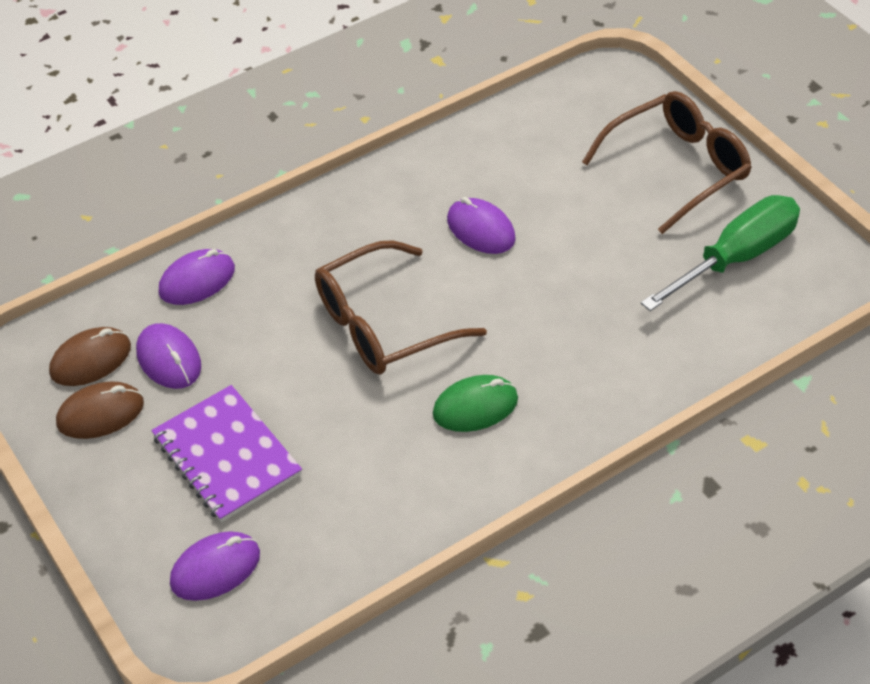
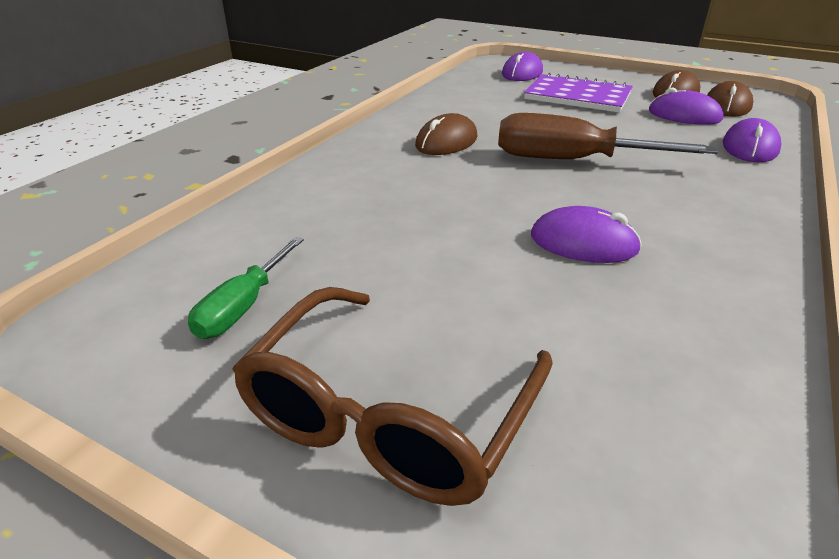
camera: 150 degrees right, 15 degrees down
(383, 324) = (573, 161): brown glasses -> brown screwdriver
(475, 407) = (446, 142): green mouse -> brown mouse
(735, 258) = (244, 306): green screwdriver -> green screwdriver, size x0.55

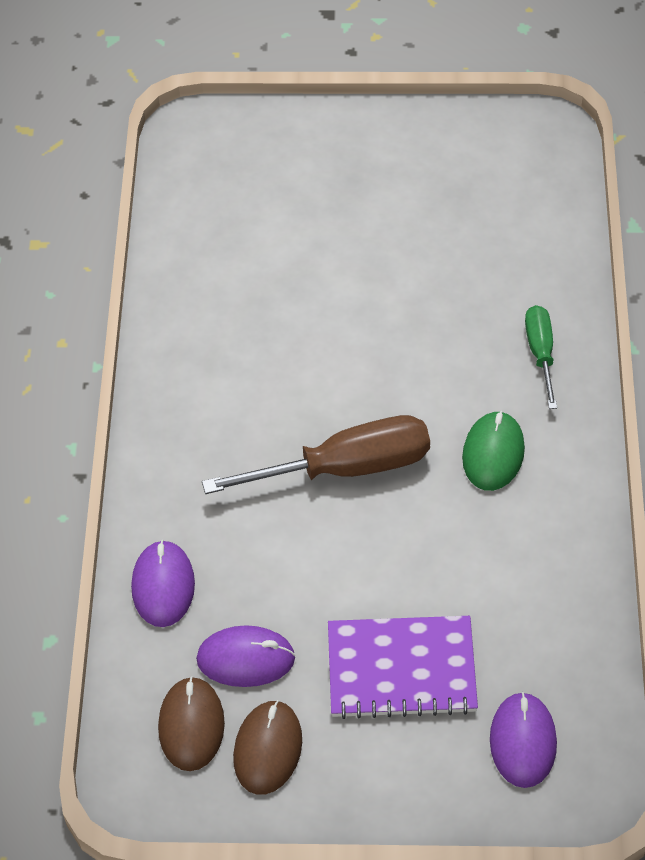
camera: 155 degrees right, 20 degrees up
(244, 306) = (479, 184): green screwdriver -> green screwdriver (541, 354)
(389, 414) = (345, 158): brown glasses -> none
(446, 142) = (493, 453): brown mouse -> green mouse
(583, 243) = (293, 334): purple mouse -> none

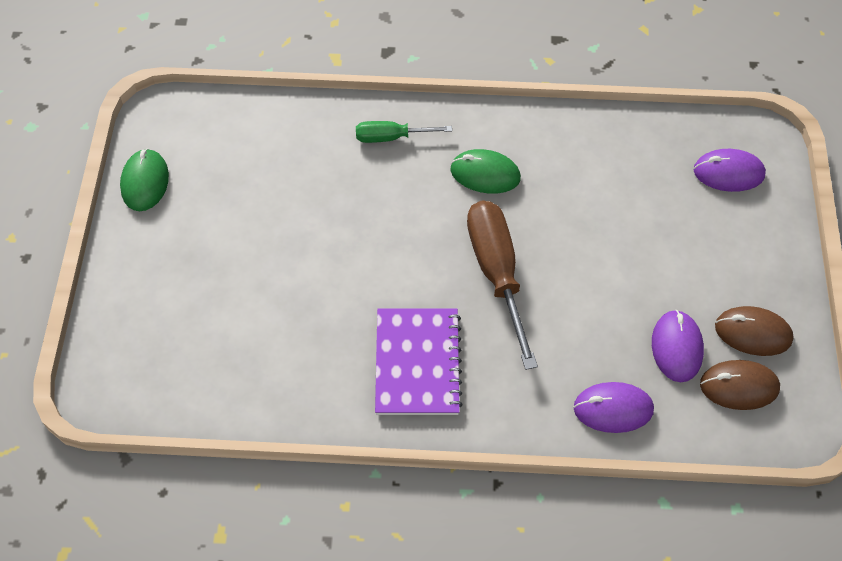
camera: 90 degrees left, 5 degrees up
(401, 669) = (677, 243): purple notebook -> purple notebook (417, 363)
(451, 130) = (145, 182): none -> green mouse

